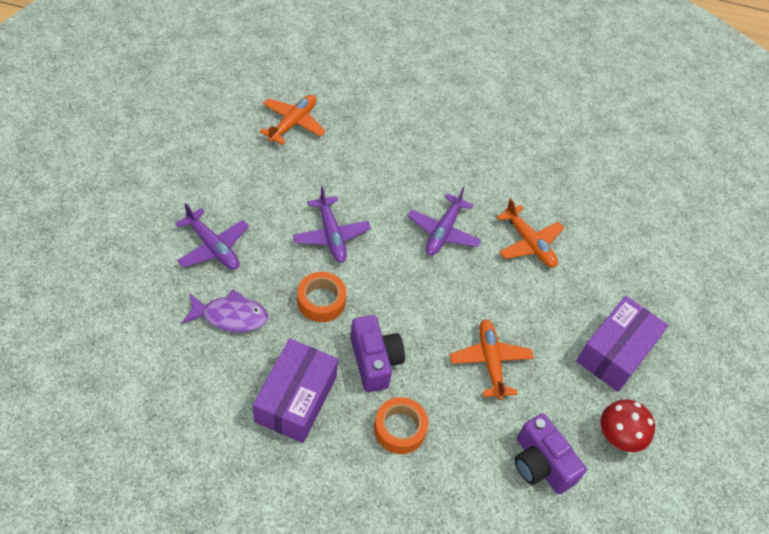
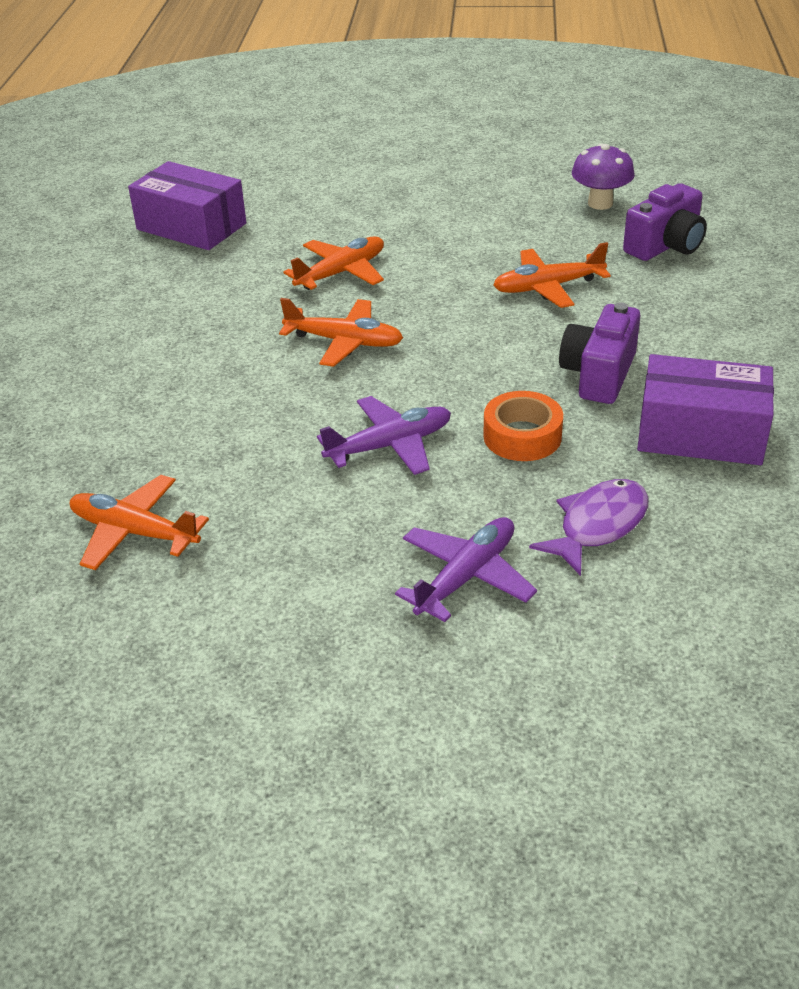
camera: 90 degrees left, 15 degrees down
(230, 316) = (598, 526): purple fish -> purple fish turned 45 degrees clockwise
(374, 361) = (599, 374): purple camera -> purple camera turned 45 degrees counterclockwise
(400, 429) = (687, 343): orange tape -> none
(443, 232) = (345, 342): purple plane -> orange plane
(615, 352) = (487, 208): purple box -> purple box (191, 226)
(618, 437) = (600, 203): red mushroom -> purple mushroom

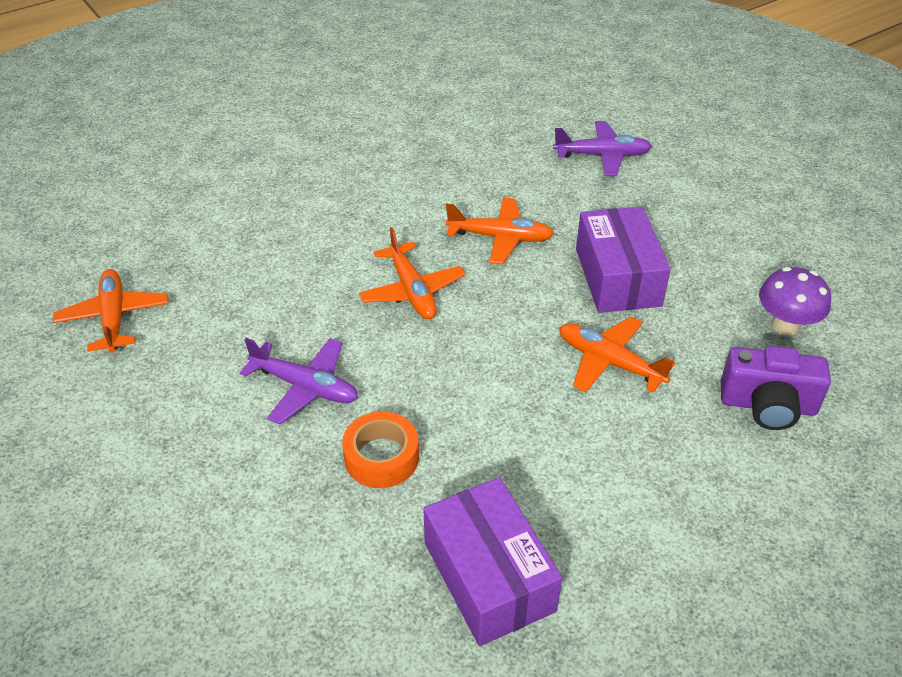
camera: 50 degrees right, 5 degrees up
(191, 226) = (478, 134): purple box -> purple box (617, 277)
(466, 576) = (183, 515): purple plane -> purple plane (603, 156)
(598, 526) = (302, 566): purple fish -> none
(599, 374) = (512, 462): purple camera -> none

